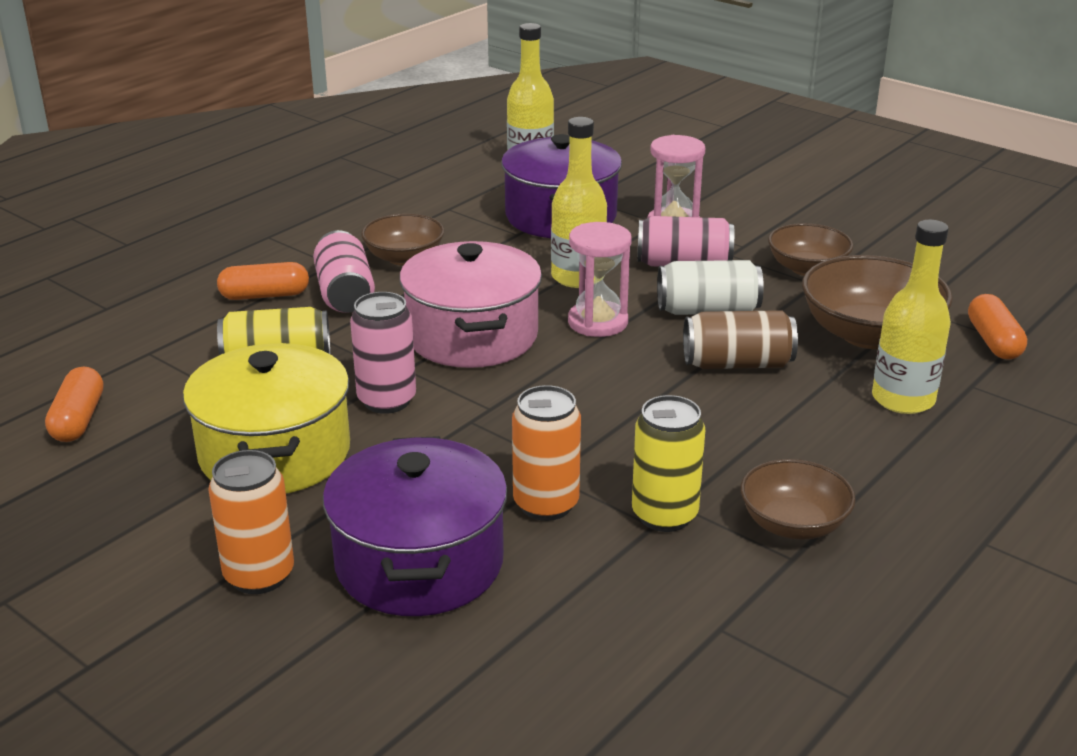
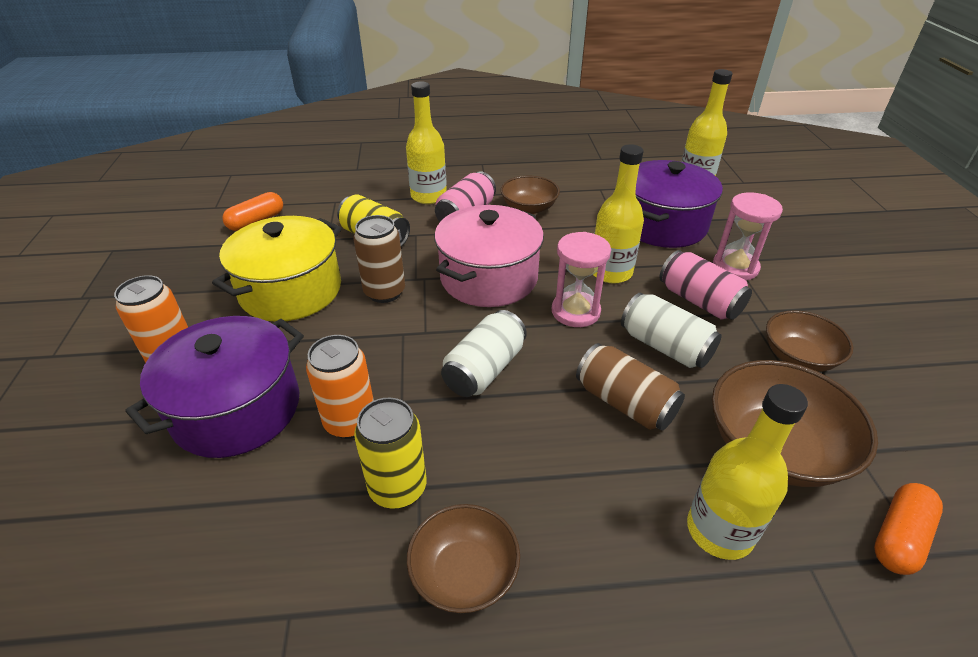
camera: 45 degrees right, 10 degrees up
(265, 295) = (428, 196): orange capsule -> yellow bottle
(387, 400) = (384, 292): pink can -> brown can
(593, 404) = (484, 369): none -> white can

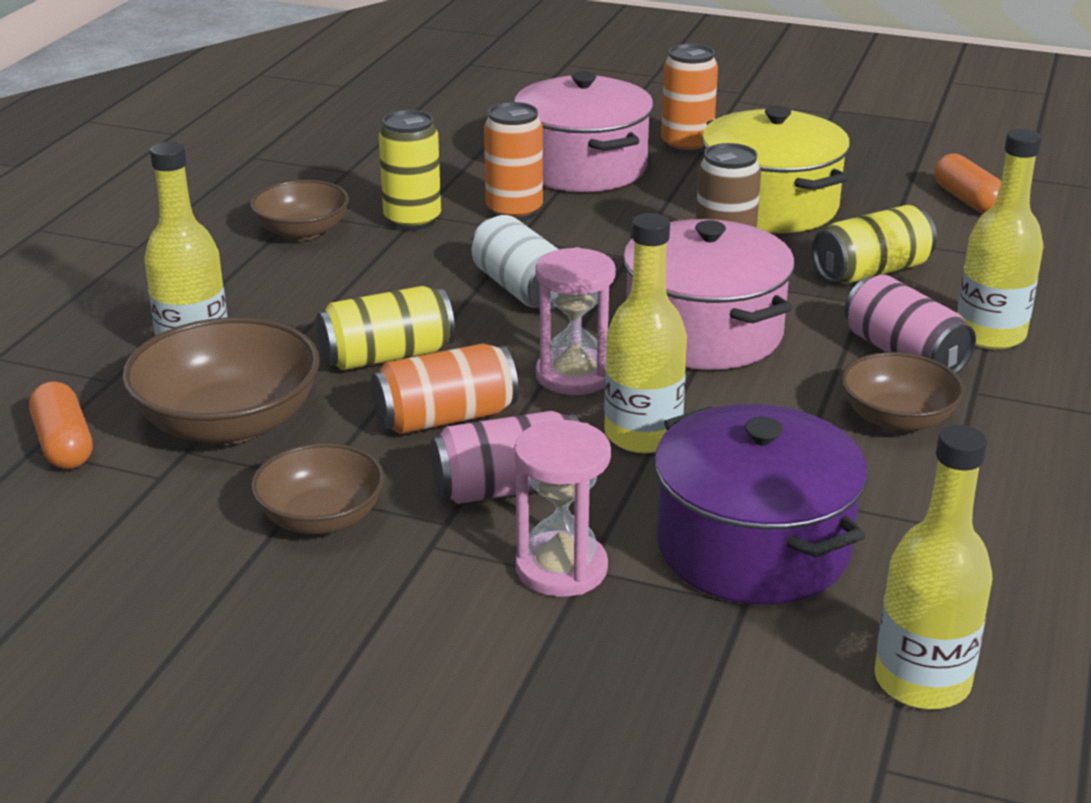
camera: 115 degrees right, 10 degrees down
(237, 409) = (582, 167): purple pot -> pink pot
(625, 403) = (387, 356): brown can -> yellow can
(665, 347) = (445, 418): white can -> orange can

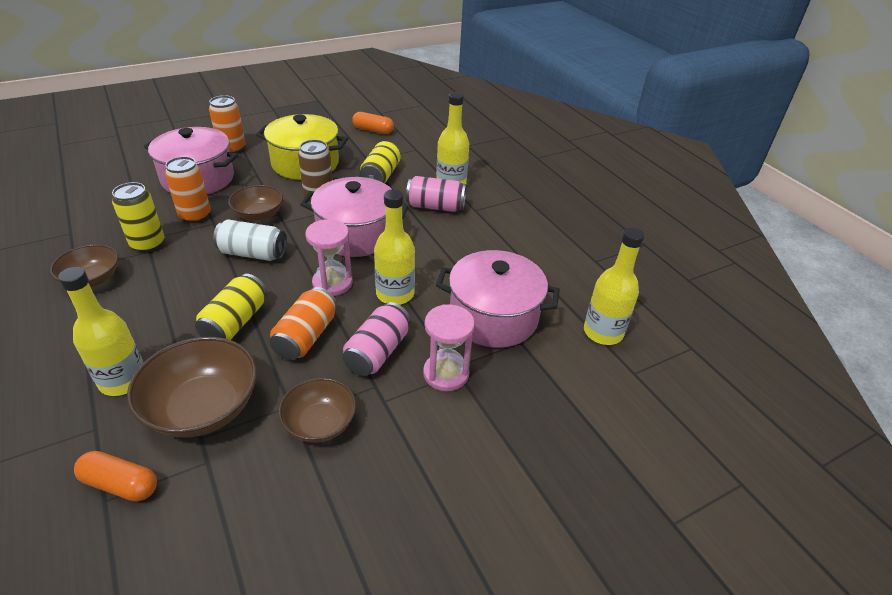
camera: 50 degrees left, 10 degrees up
(753, 547) = (493, 317): purple pot -> pink pot
(897, 419) = (467, 234): brown bowl -> brown bowl (258, 215)

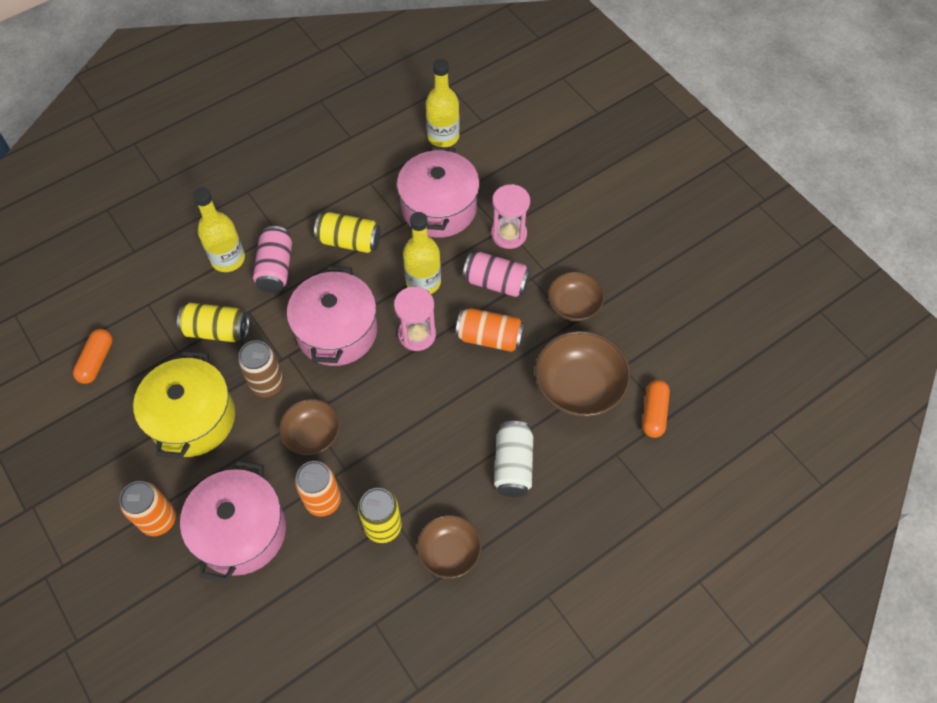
camera: 95 degrees left, 20 degrees up
(123, 380) = (567, 457): yellow bottle -> none
(235, 322) = (483, 397): yellow can -> yellow can (349, 241)
(253, 253) = (383, 416): white can -> white can (513, 465)

